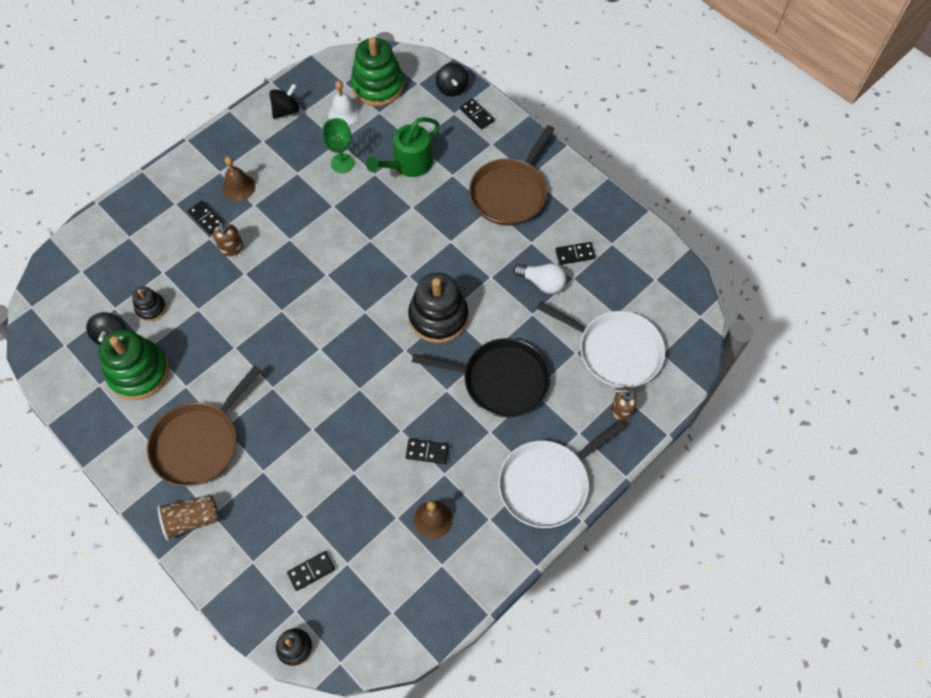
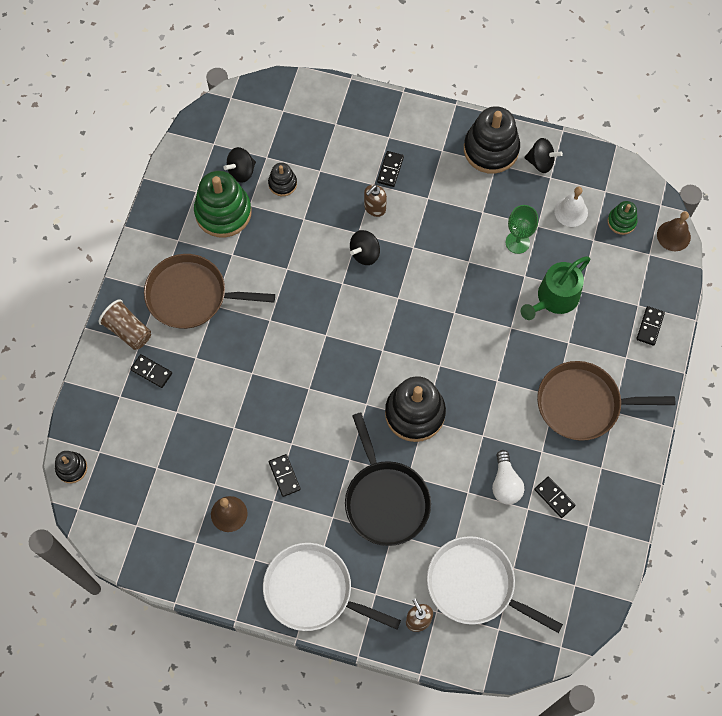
camera: 60 degrees right, 5 degrees up
(238, 187) = (437, 175): brown bell -> brown bell (673, 236)
(247, 137) = (491, 149): none -> black stacking toy
(311, 571) = (136, 444): black domino -> black domino (151, 372)
(378, 86) = (621, 221): green stacking toy -> green stacking toy, size x0.51
(408, 164) = (554, 298): green watering can -> green watering can turned 60 degrees counterclockwise
(452, 88) = (665, 287): black spinning top -> black spinning top (365, 253)
(615, 351) = (475, 585): white pan -> white pan turned 120 degrees clockwise

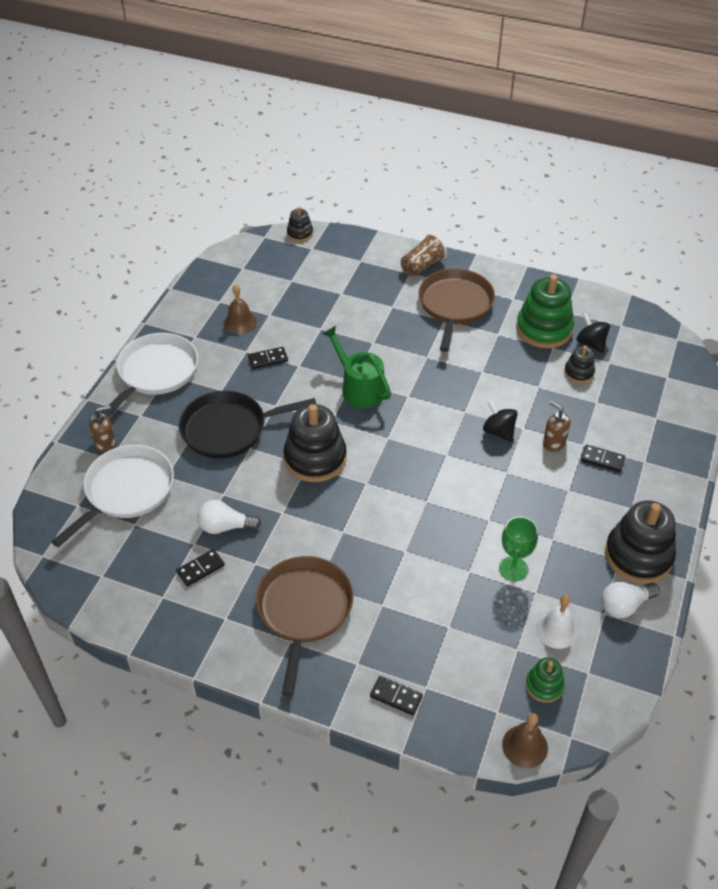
camera: 95 degrees right, 20 degrees down
(151, 372) = (381, 279): black domino -> none
(541, 162) = (624, 605): black spinning top -> white light bulb
(554, 298) = (439, 598): green watering can -> green watering can (359, 388)

